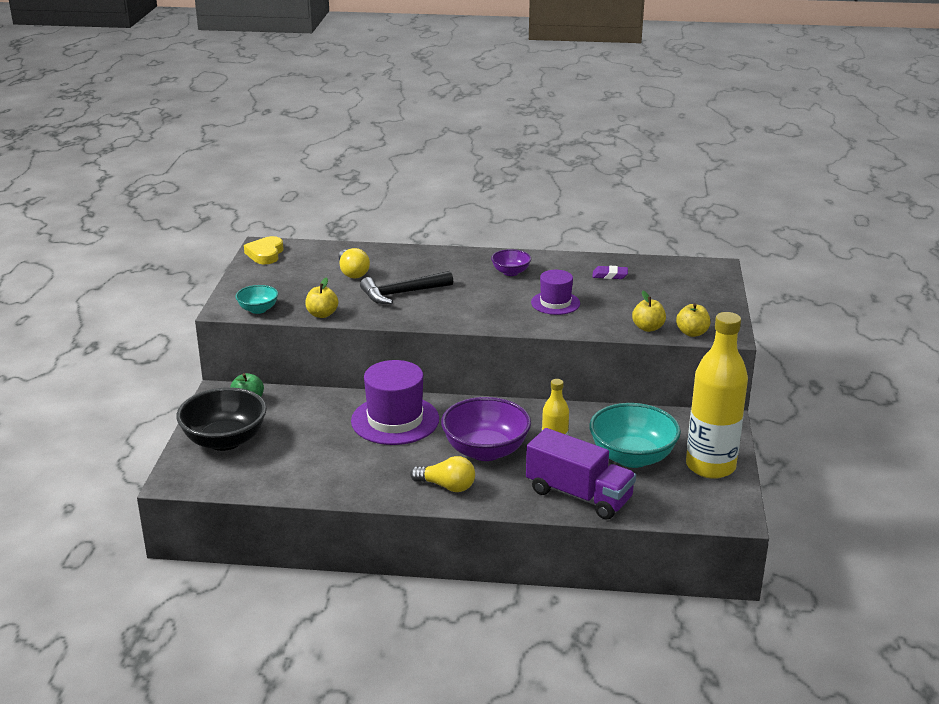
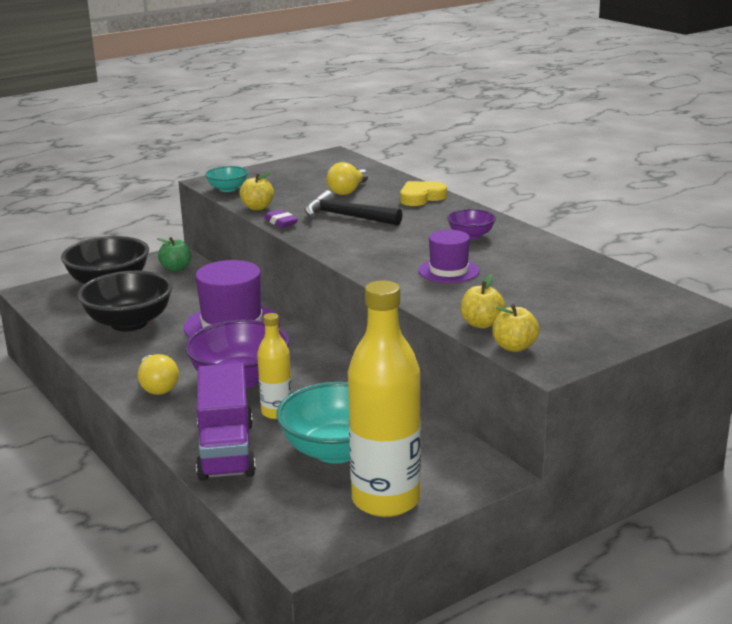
camera: 50 degrees right, 5 degrees down
(265, 254) = (321, 159): yellow heart -> yellow heart (421, 197)
(318, 459) = (129, 323): none -> black bowl
(610, 275) = (556, 272): purple eraser -> purple eraser (281, 222)

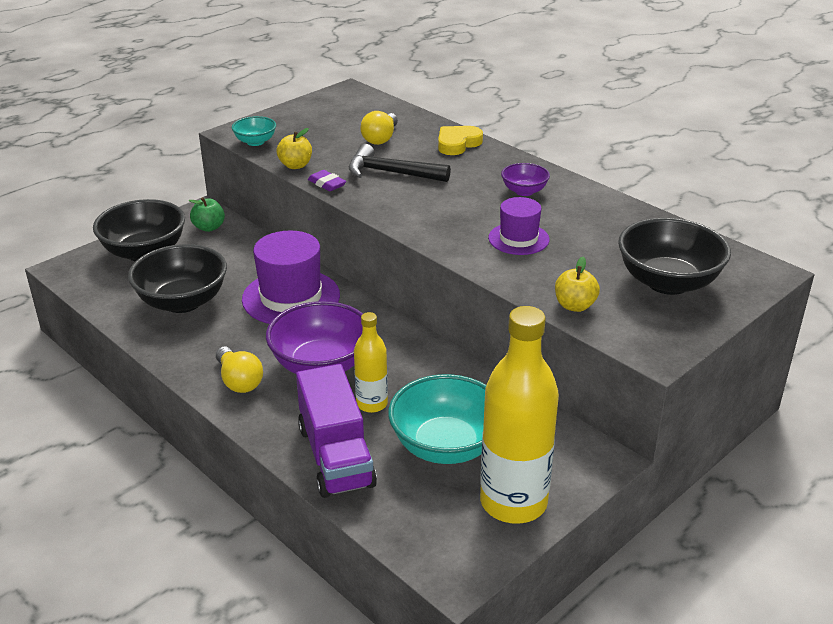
camera: 10 degrees left, 10 degrees up
(514, 347) = (616, 333): yellow apple -> none
(585, 311) = (668, 282): none -> black bowl

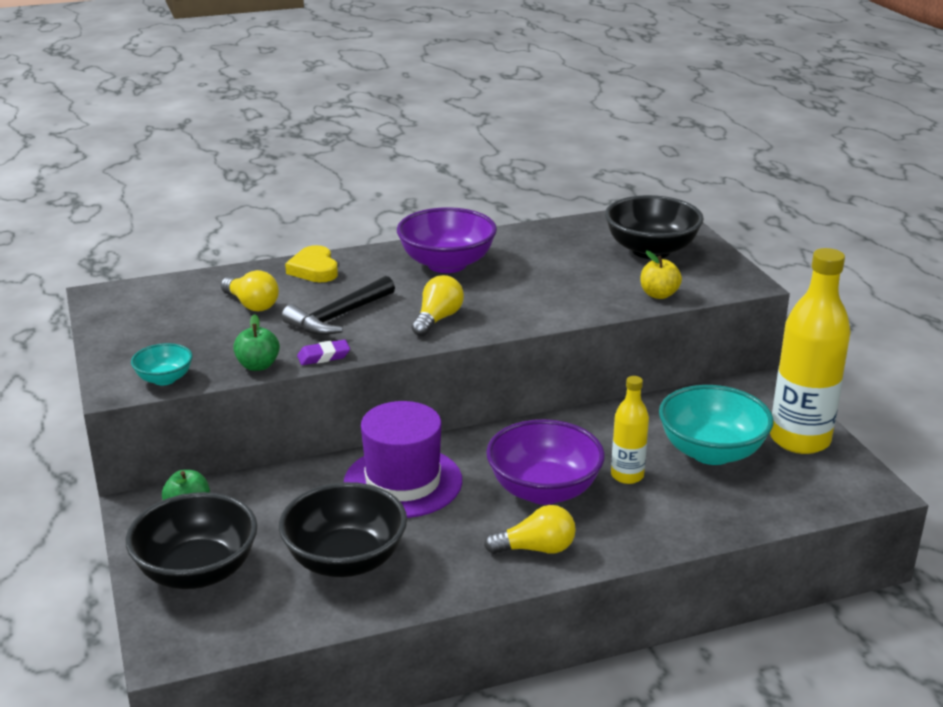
camera: 65 degrees left, 5 degrees down
(295, 165) = (258, 366): yellow apple -> green apple
(336, 456) = (694, 514): purple truck -> none
(423, 211) = (437, 319): none -> yellow light bulb
(518, 239) = (531, 289): purple hat -> none
(524, 191) = (447, 264): purple bowl -> purple bowl, size x1.94

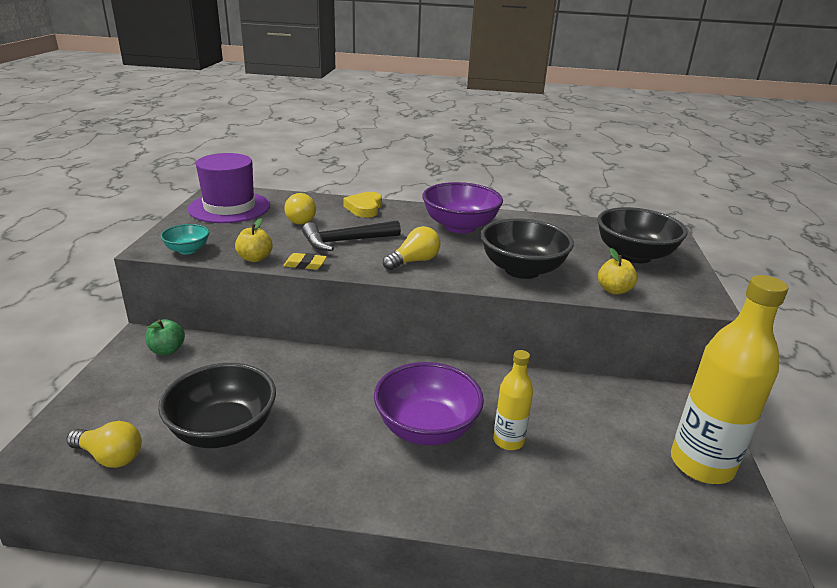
camera: 25 degrees right, 0 degrees up
(197, 571) = (121, 399): black bowl -> black bowl (522, 270)
(258, 366) = (255, 258): green apple -> yellow apple
(323, 356) = (305, 265): purple eraser -> yellow eraser
(403, 482) = (325, 381): purple hat -> purple hat (229, 207)
(536, 549) = (375, 480): yellow light bulb -> yellow light bulb (110, 456)
(711, 452) = (603, 446): turquoise bowl -> none

